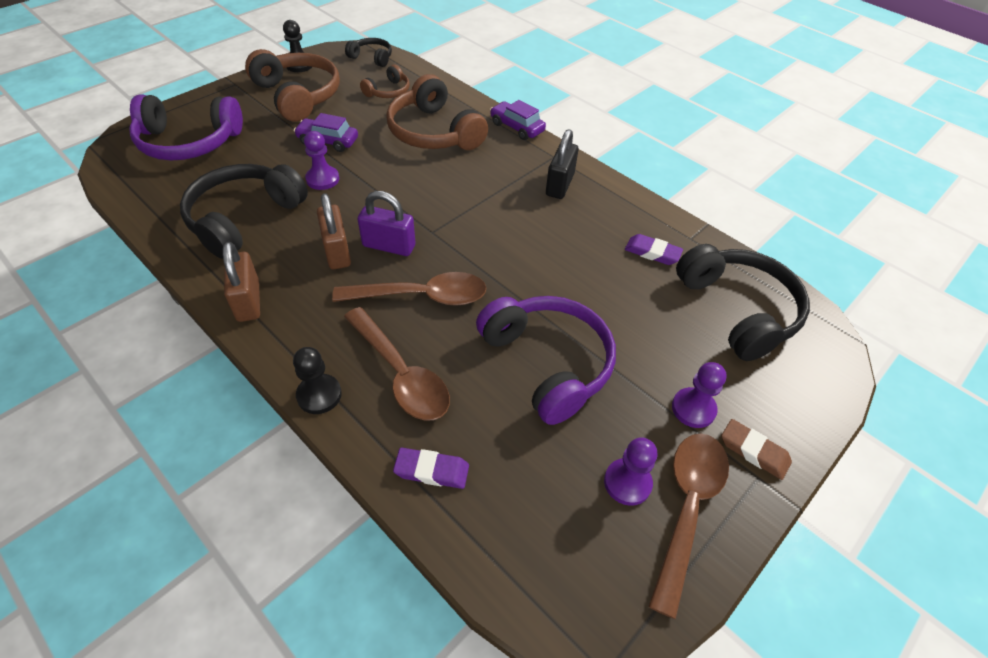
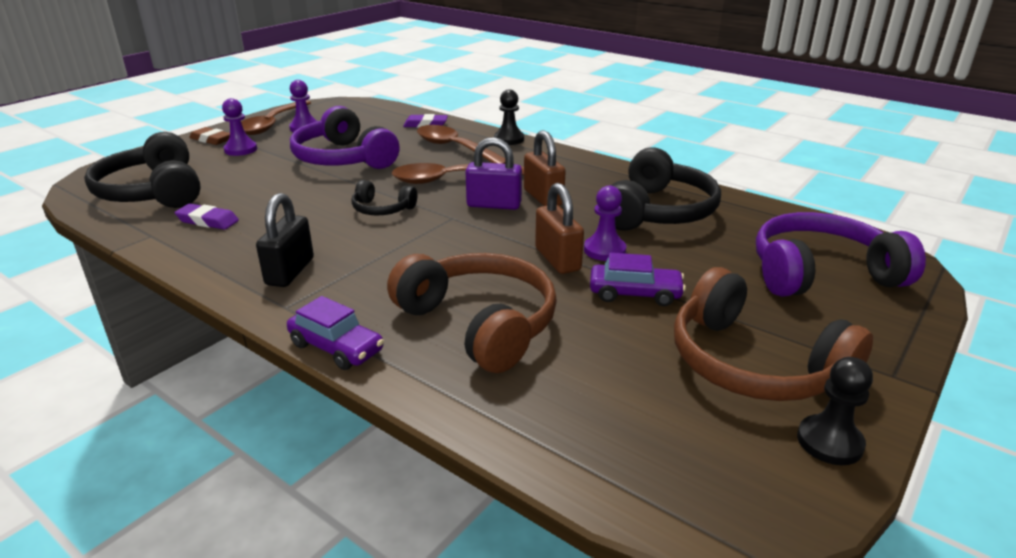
camera: 175 degrees right, 20 degrees down
(248, 301) = (596, 168): brown padlock -> brown padlock (557, 259)
(372, 58) = (689, 493): black headphones -> black headphones (382, 209)
(388, 91) = (594, 395): brown headphones -> none

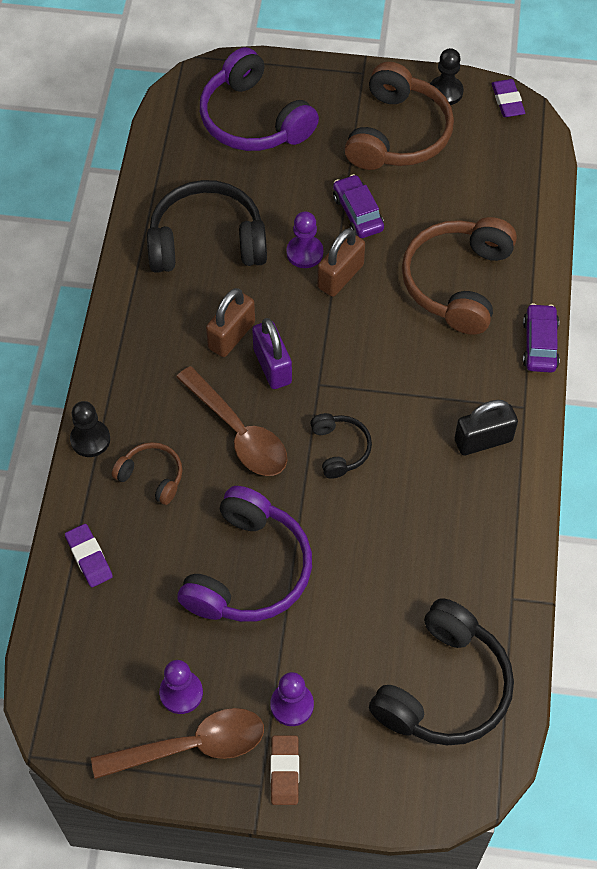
camera: 120 degrees left, 30 degrees up
(208, 221) = (458, 576): purple eraser -> purple eraser (507, 101)
(455, 149) = (152, 476): brown spoon -> brown headphones

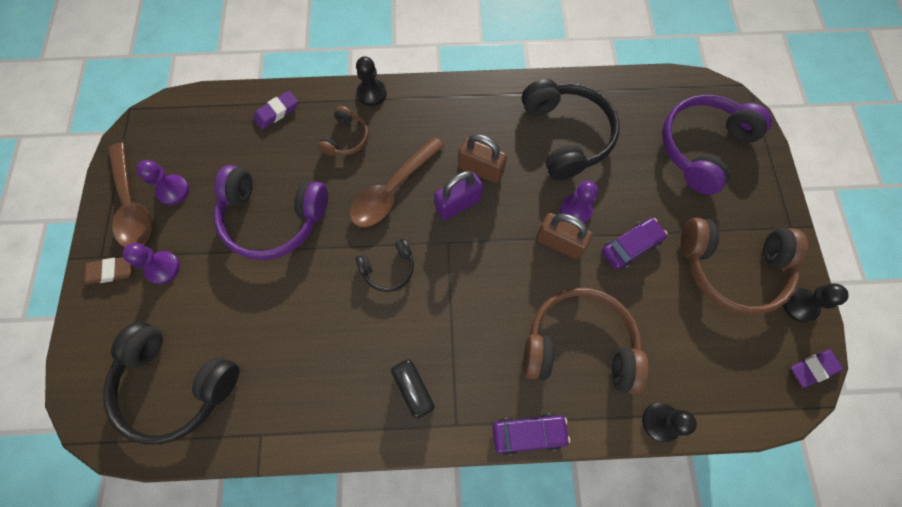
camera: 80 degrees right, 10 degrees up
(542, 232) = (660, 422): none -> black pawn

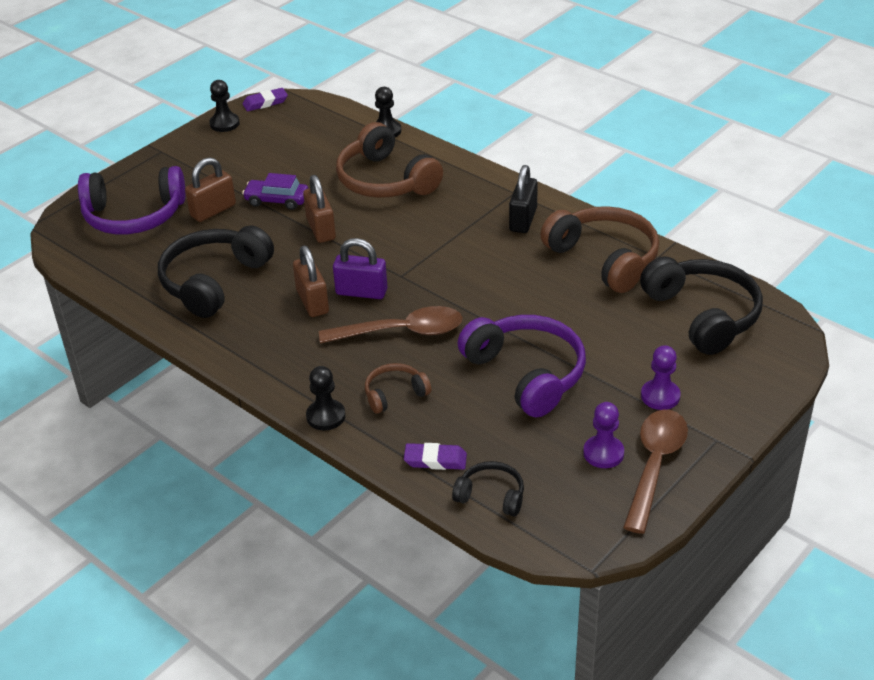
camera: 135 degrees left, 30 degrees down
(110, 271) = (713, 422): brown eraser -> none
(388, 268) = (466, 287): black headphones -> black headphones (491, 496)
(528, 433) = (472, 167): purple car -> none
(575, 210) = (281, 238): purple pawn -> none
(659, 197) = (213, 210): none -> brown padlock
(731, 268) = (232, 157): brown headphones -> brown headphones (604, 259)
(813, 368) = (265, 103): purple eraser -> purple eraser turned 45 degrees counterclockwise

